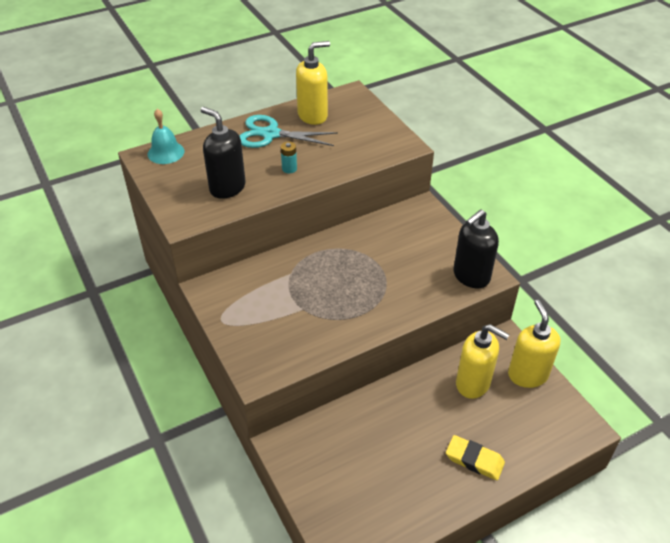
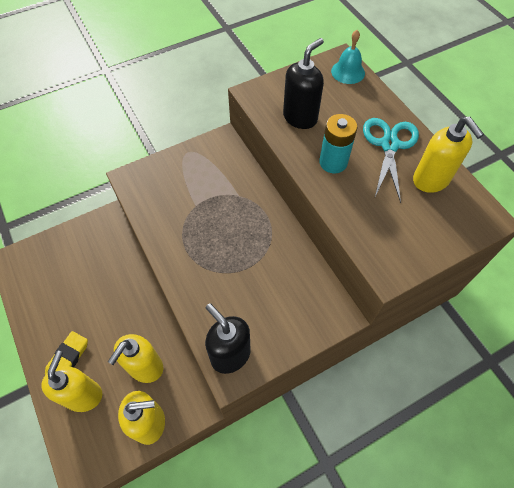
camera: 90 degrees right, 15 degrees up
(289, 169) = (333, 162): turquoise battery -> turquoise battery, size x1.84
(512, 437) = (83, 395): none -> yellow soap dispenser

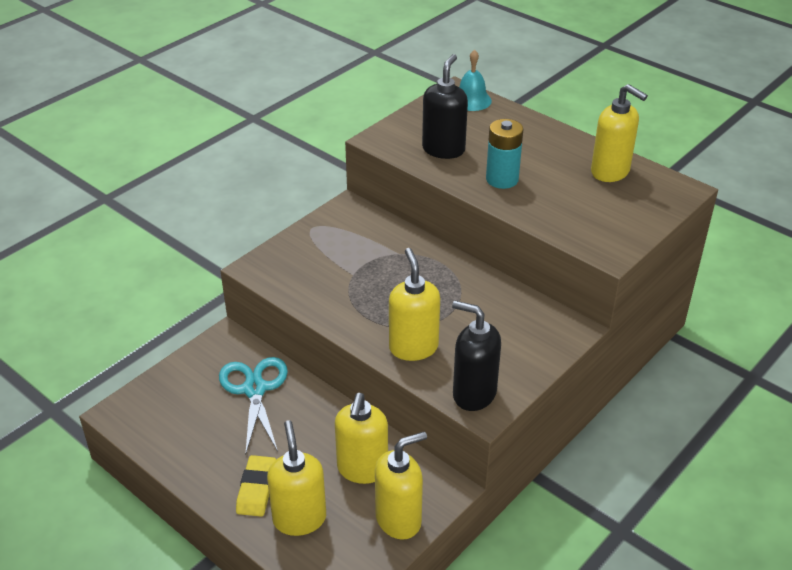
camera: 20 degrees left, 20 degrees down
(206, 291) = (413, 347): none -> yellow soap dispenser
(389, 145) = (552, 152): turquoise scissors -> turquoise scissors (255, 389)

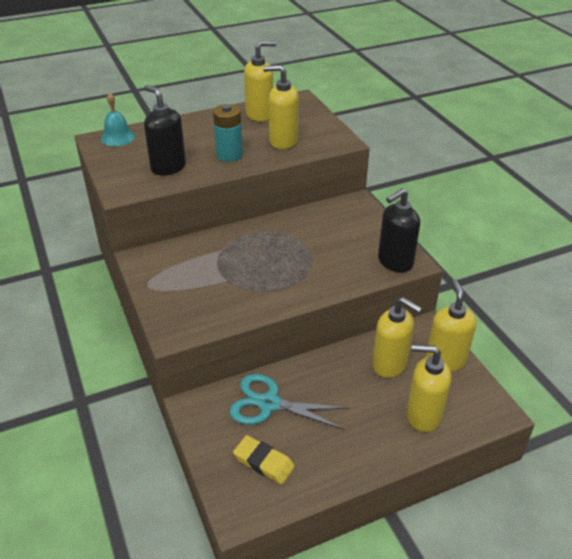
camera: 65 degrees left, 0 degrees up
(257, 489) = (381, 433): yellow eraser -> yellow eraser (264, 462)
(413, 347) = (331, 275): yellow soap dispenser -> yellow soap dispenser (283, 141)

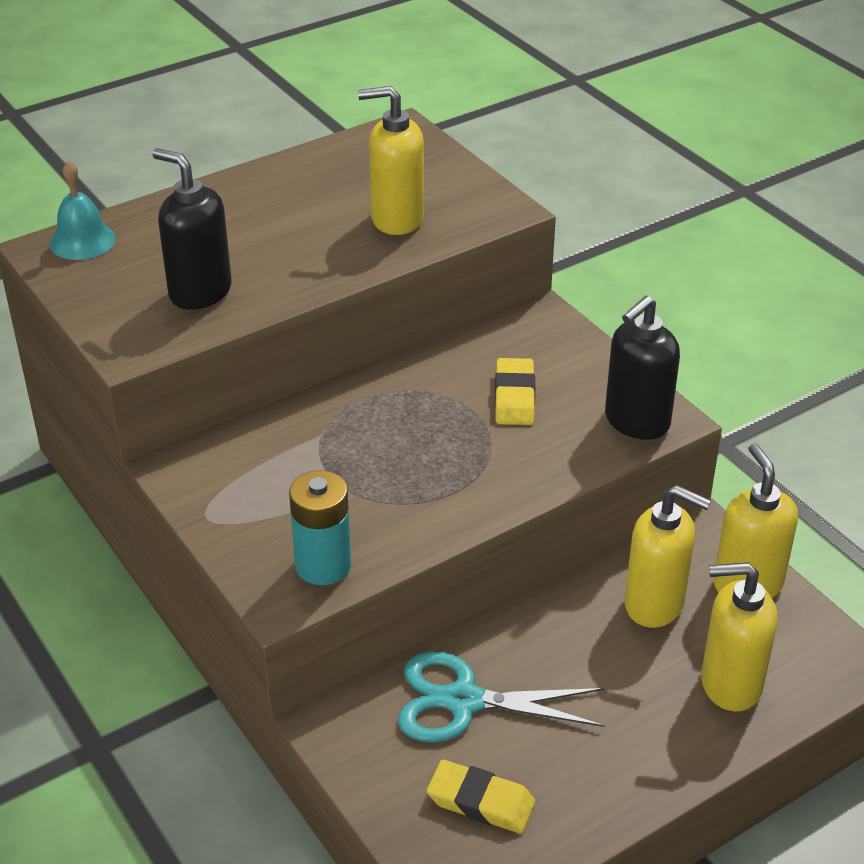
camera: 10 degrees left, 0 degrees up
(229, 155) = (306, 256): turquoise battery -> turquoise battery (323, 565)
(260, 115) = (337, 169): yellow soap dispenser -> none
(330, 242) = (514, 397): none -> yellow eraser

